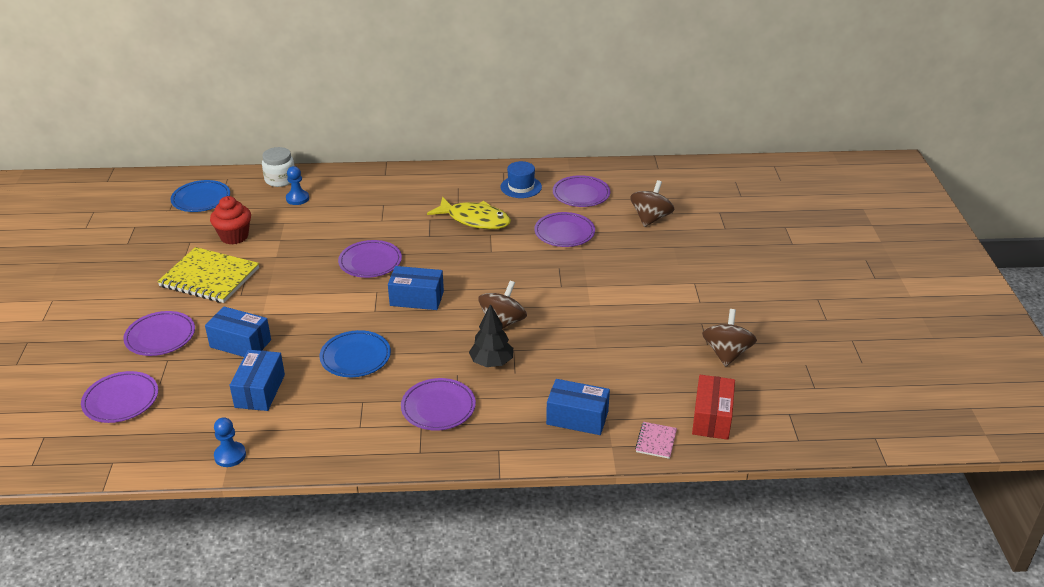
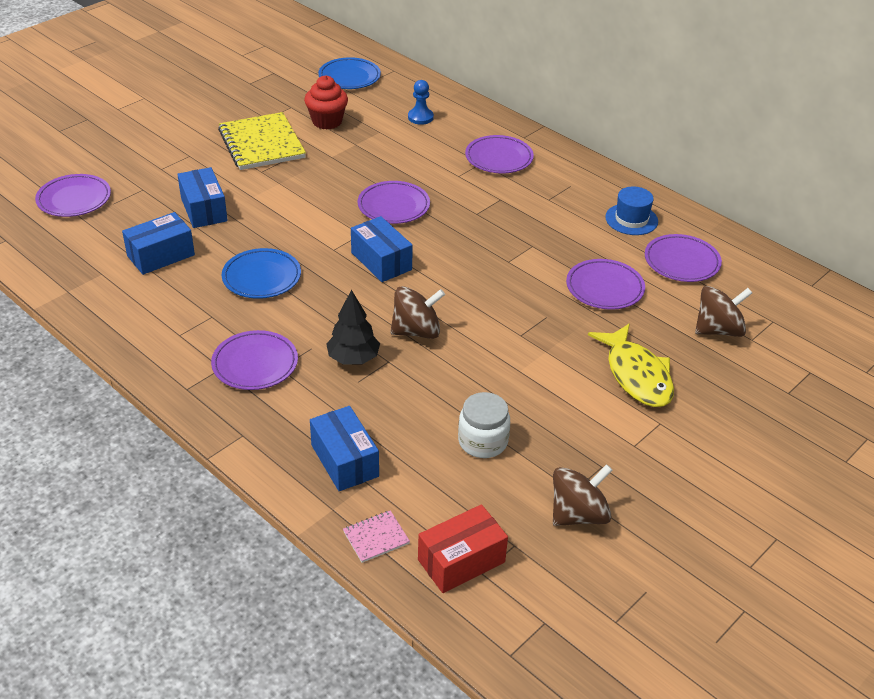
camera: 45 degrees right, 5 degrees up
(160, 337) = (164, 169): purple plate -> purple plate (499, 158)
(230, 455) = (71, 289): blue pawn -> none
(280, 179) = (431, 94): white jar -> white jar (482, 441)
(475, 220) = (539, 224): yellow fish -> yellow fish (637, 375)

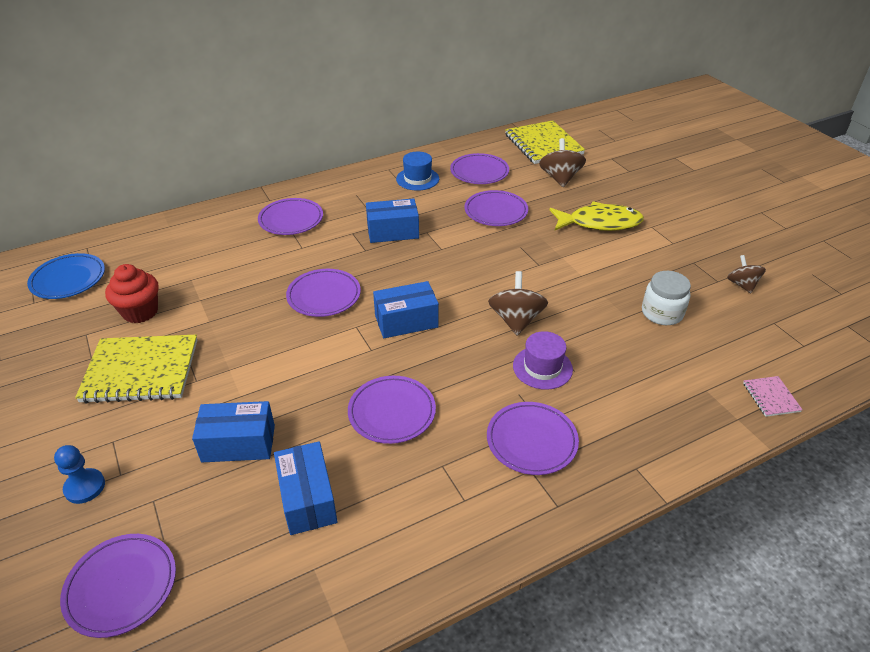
camera: 70 degrees left, 0 degrees up
(261, 277) = (392, 412): blue plate -> purple plate
(344, 461) = (678, 399): blue box -> blue box (393, 232)
(353, 358) = (542, 367): black tree -> purple hat
(420, 117) = (188, 249): blue pawn -> blue pawn (85, 487)
(461, 561) = (792, 353): red box -> none
(578, 514) = (742, 285): brown spinning top -> brown spinning top, size x0.65
(794, 304) = (543, 144): none -> yellow notebook

